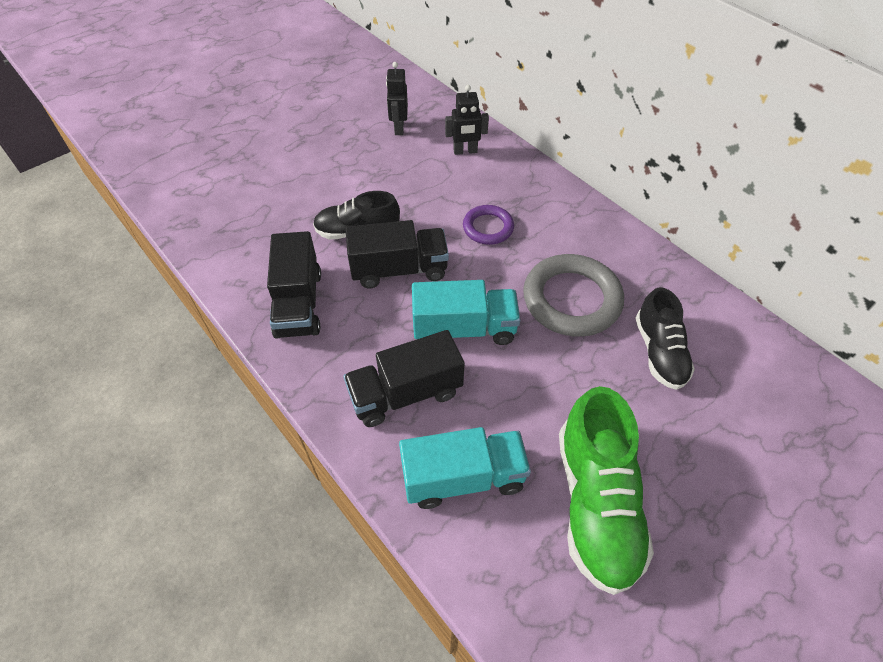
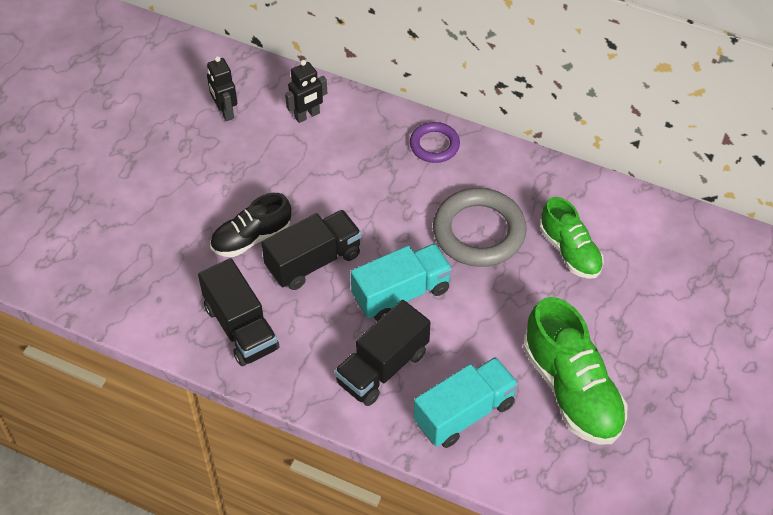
camera: 25 degrees left, 0 degrees up
(488, 228) = (372, 190): purple ring -> purple ring (434, 145)
(659, 352) = (570, 251): black shoe -> green shoe

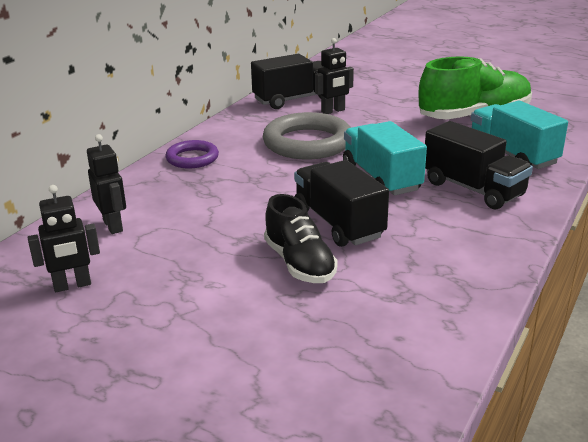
camera: 85 degrees left, 25 degrees down
(241, 328) = (438, 270): black truck -> black truck (293, 99)
(570, 251) = (333, 111): green shoe -> black robot

